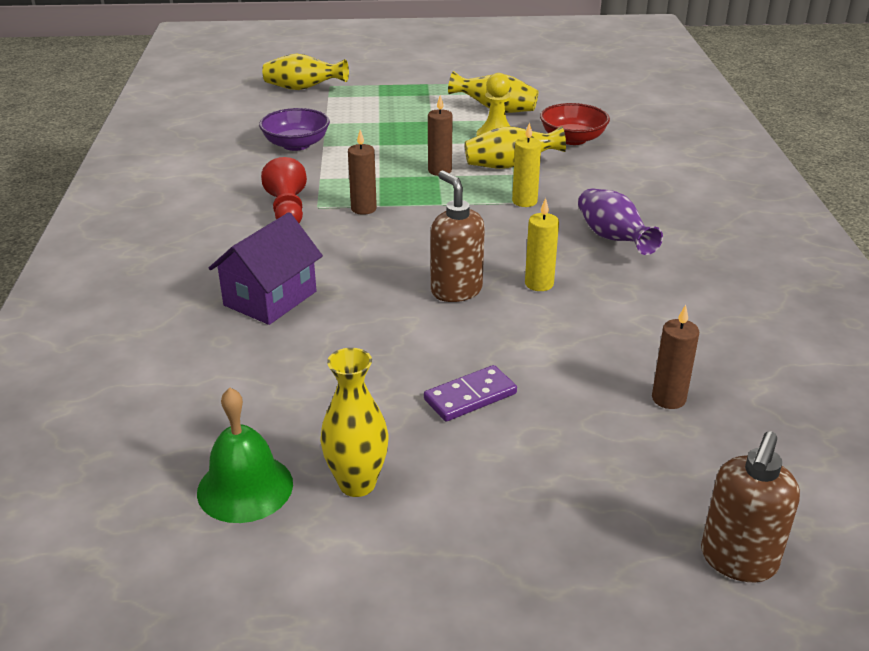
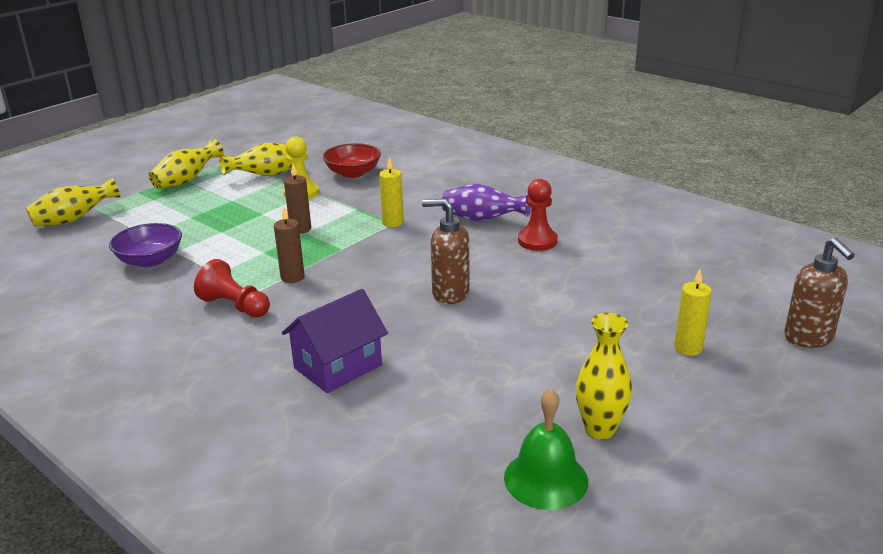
camera: 45 degrees left, 5 degrees down
(270, 298) = (338, 366): purple house -> purple house turned 60 degrees clockwise
(470, 396) = (567, 345): purple domino -> none
(510, 165) = (342, 205): yellow vase -> yellow vase (187, 180)
(539, 284) = (489, 264): yellow candle -> yellow candle (688, 348)
(627, 287) = (537, 241): none -> red pawn
(668, 399) = (656, 285): brown candle -> none

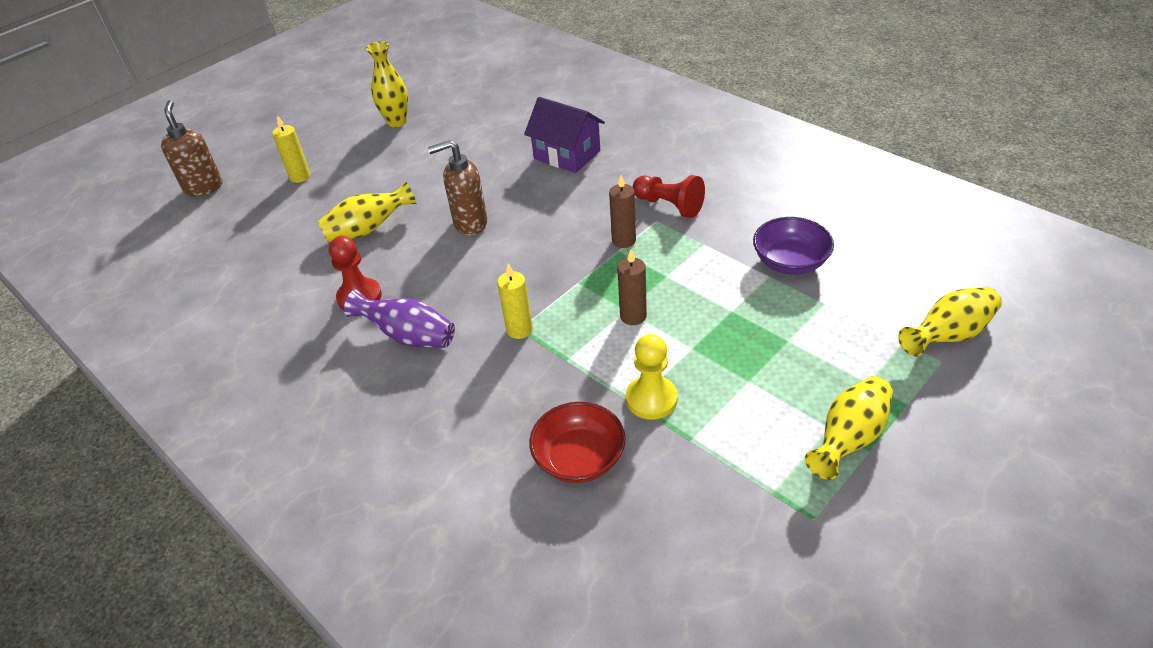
camera: 175 degrees left, 15 degrees up
(266, 175) = (722, 454): yellow vase -> yellow vase (368, 229)
(338, 366) = (567, 155): purple house -> purple house turned 75 degrees clockwise
(450, 294) = (470, 223): brown soap dispenser -> brown soap dispenser turned 150 degrees clockwise
(546, 479) = (441, 97): green bell -> none

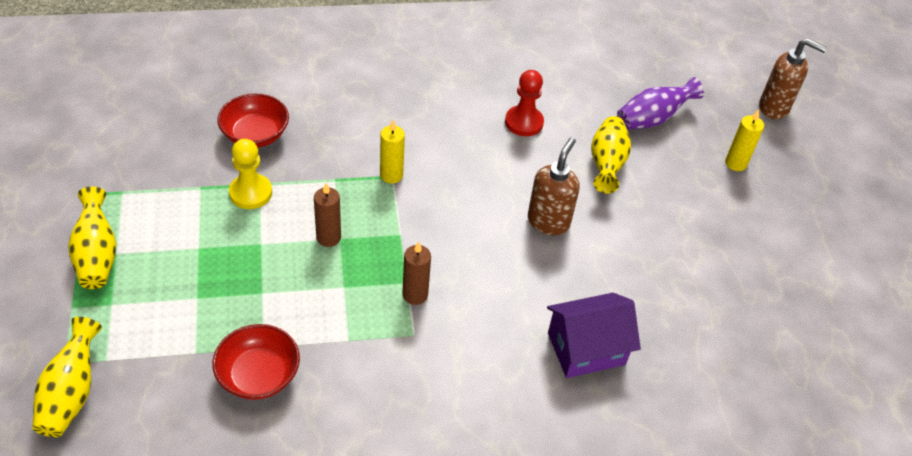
camera: 120 degrees right, 5 degrees up
(397, 122) = (781, 267): yellow vase -> none
(408, 336) = (452, 124): purple vase -> purple vase (653, 119)
(669, 205) = (423, 359): red pawn -> none
(790, 262) = (258, 375): purple bowl -> red bowl

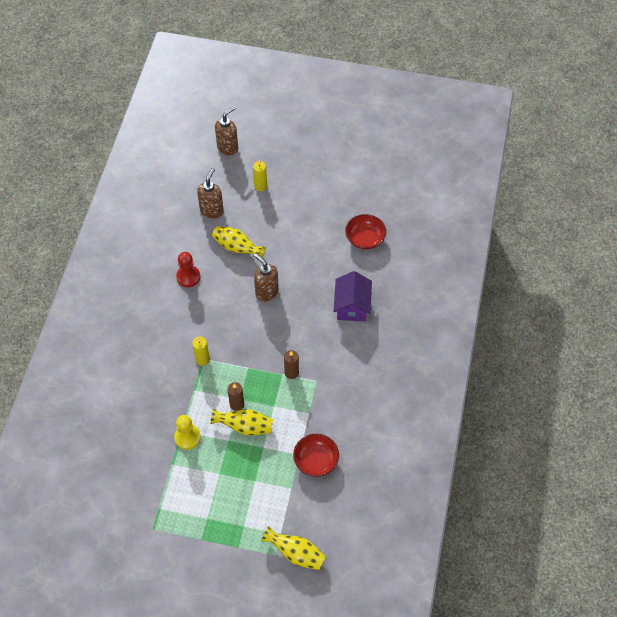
camera: 65 degrees left, 10 degrees up
(97, 254) = (204, 528): yellow vase -> yellow vase (245, 426)
(255, 135) = (140, 424): red bowl -> red bowl (365, 238)
(653, 119) = (212, 210): purple vase -> brown soap dispenser

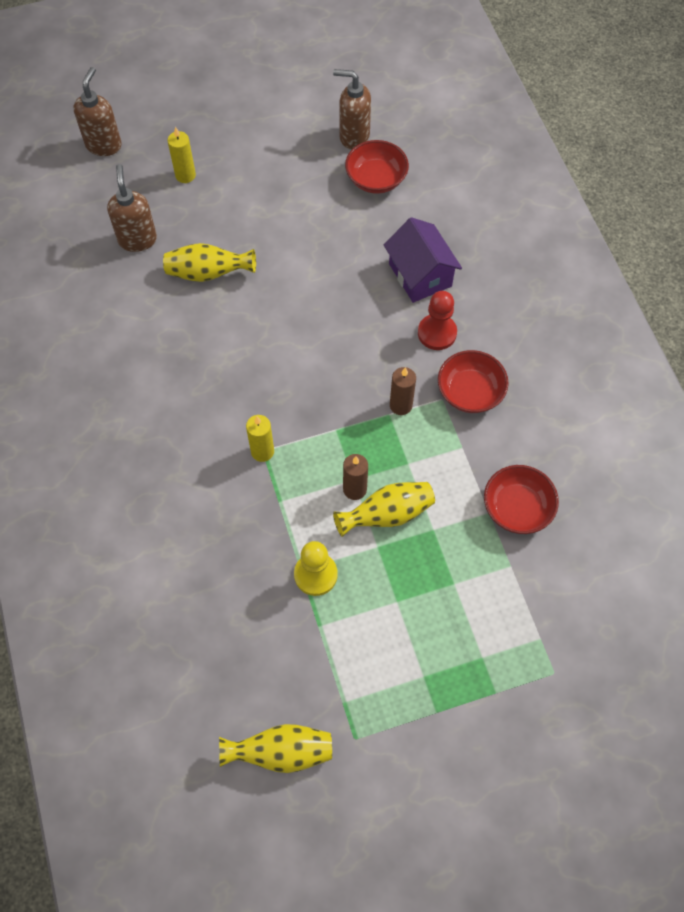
camera: 30 degrees left, 5 degrees up
(188, 277) = (164, 346): red pawn -> red pawn (437, 333)
(266, 292) = (291, 313): brown soap dispenser -> brown soap dispenser (354, 136)
(296, 553) = (580, 654): yellow vase -> yellow vase (281, 752)
(334, 385) = (470, 392): none -> red bowl

